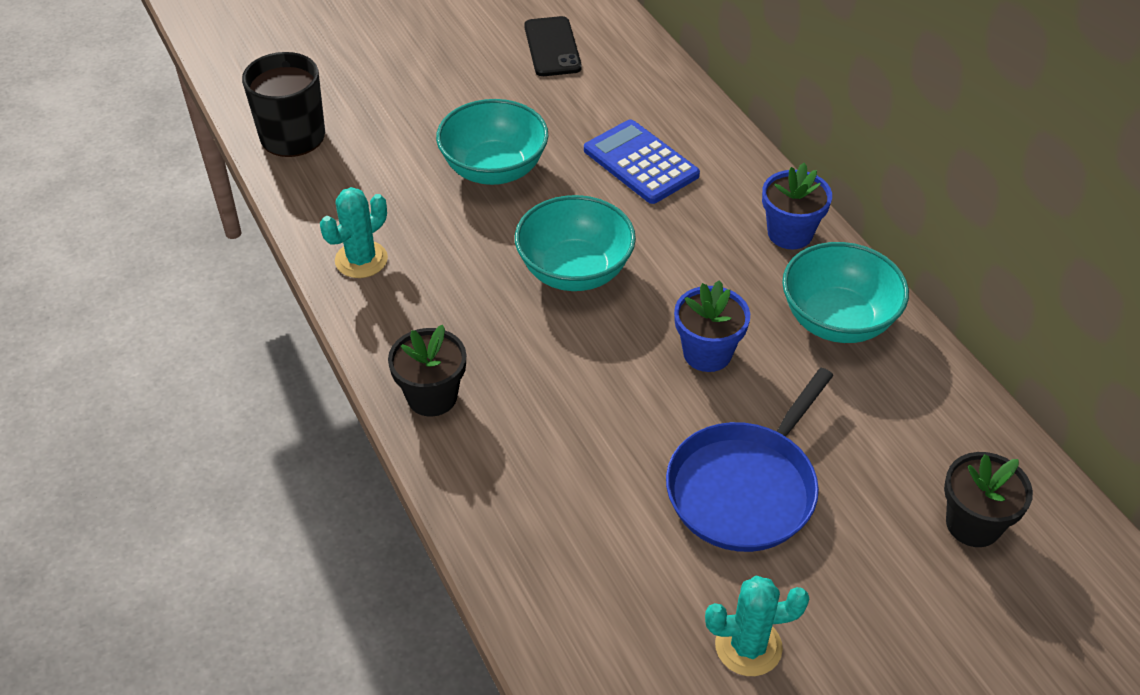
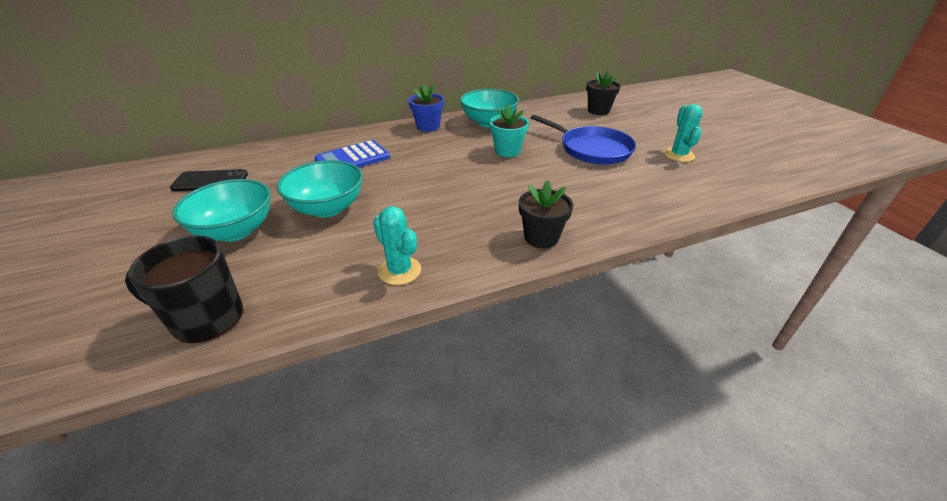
camera: 85 degrees left, 10 degrees down
(575, 271) = (438, 183): turquoise bowl -> turquoise bowl (235, 231)
(707, 353) = (507, 151): blue flower pot -> turquoise flower pot

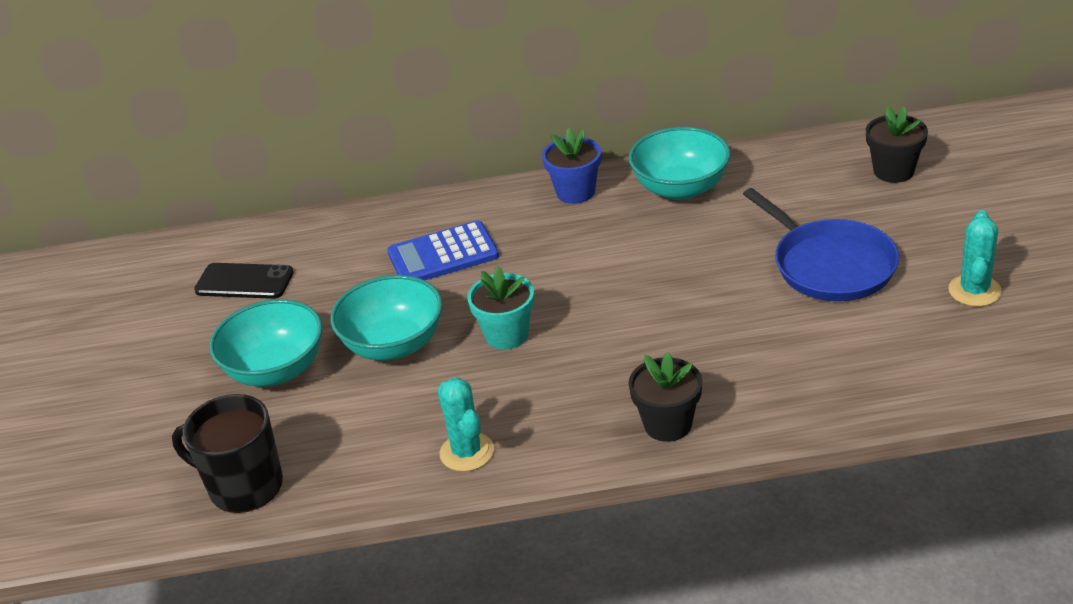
camera: 20 degrees right, 0 degrees up
(507, 151) = (686, 258): turquoise flower pot -> turquoise flower pot (506, 335)

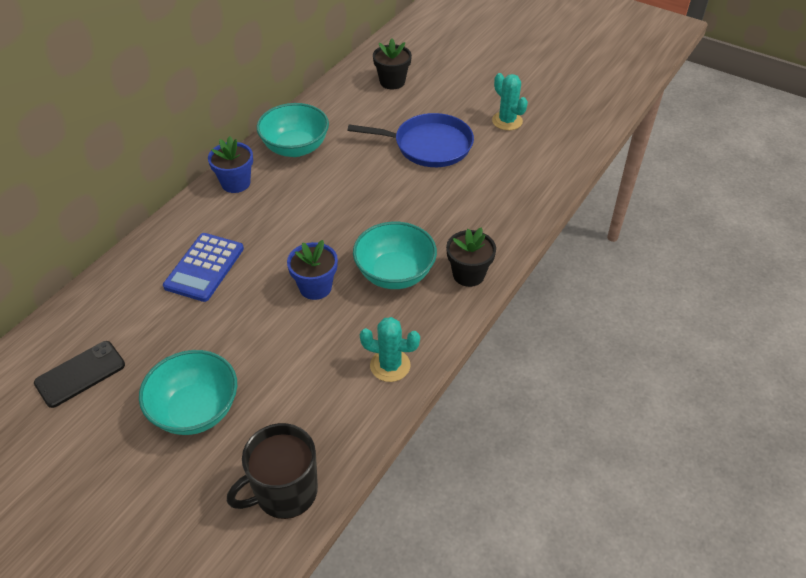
camera: 55 degrees left, 10 degrees up
(394, 345) = (254, 339): turquoise bowl -> turquoise bowl (395, 274)
(506, 335) = (315, 287): turquoise flower pot -> blue flower pot

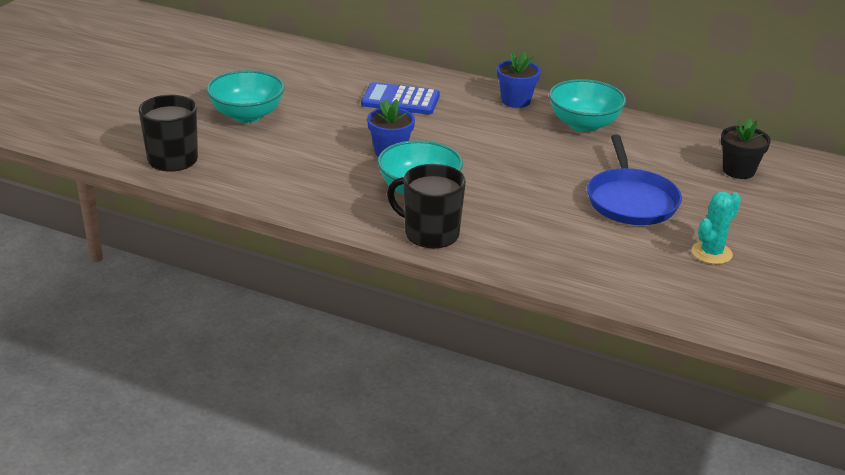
camera: 80 degrees right, 15 degrees down
(80, 374) = (277, 69): black phone -> none
(390, 365) = (302, 195): turquoise cactus -> none
(468, 274) = (430, 233): black flower pot -> black mug

